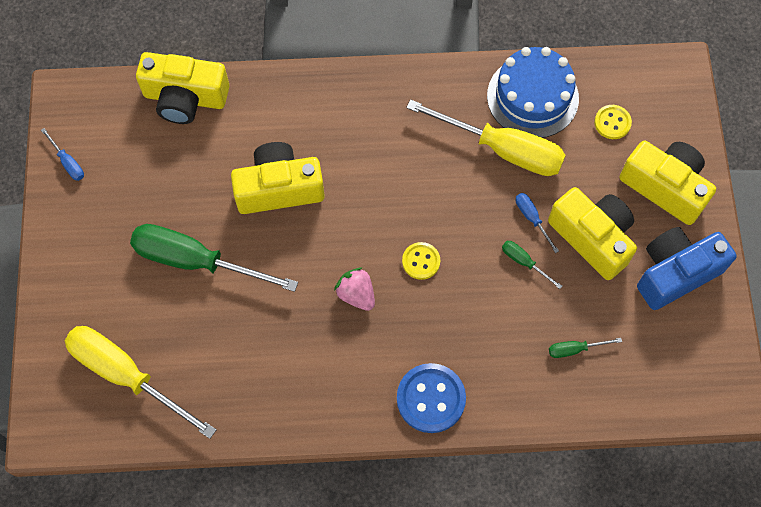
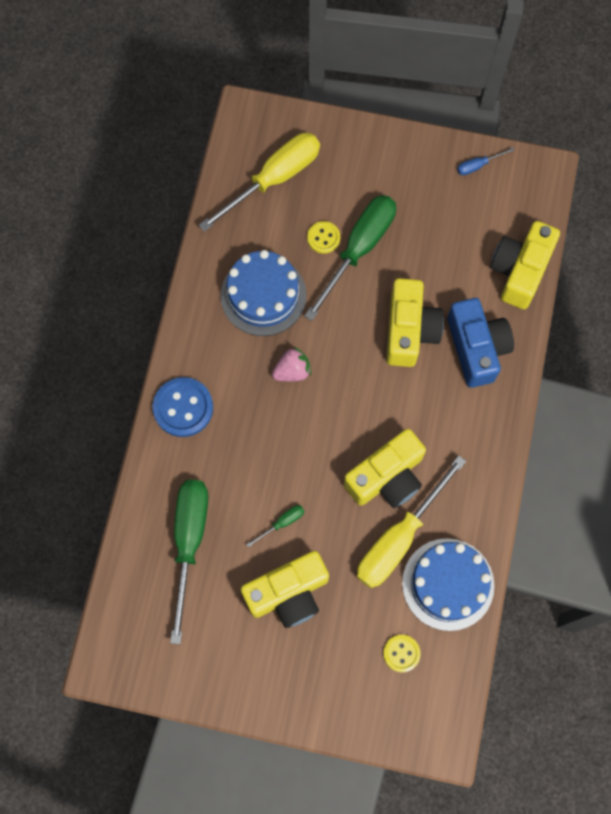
camera: 105 degrees right, 5 degrees up
(275, 348) = (263, 295): none -> blue cake
(421, 261) = (308, 433): yellow button -> yellow button (323, 238)
(532, 218) = (322, 543): blue screwdriver -> none
(575, 349) = (189, 542): green screwdriver -> green screwdriver, size x2.39
(665, 187) = (321, 681): yellow camera -> yellow camera (387, 477)
(675, 273) = (233, 659): blue camera -> blue camera (476, 348)

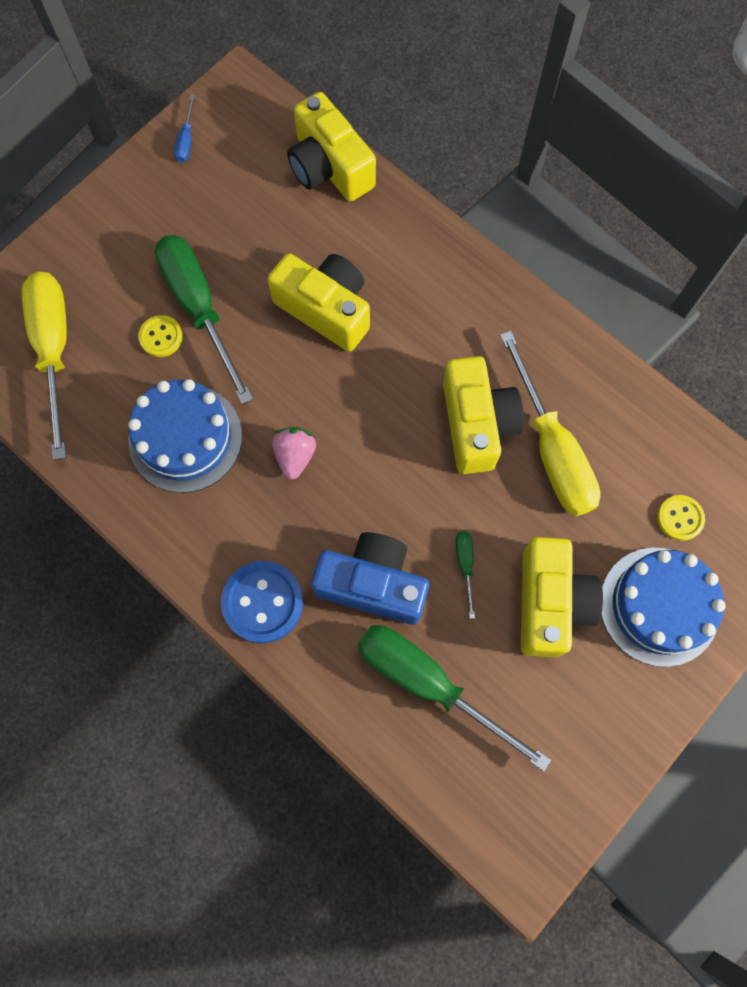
camera: 60 degrees left, 0 degrees up
(448, 584) = (629, 428): blue cake -> blue cake (659, 606)
(476, 348) = (387, 255): blue camera -> blue camera (372, 584)

